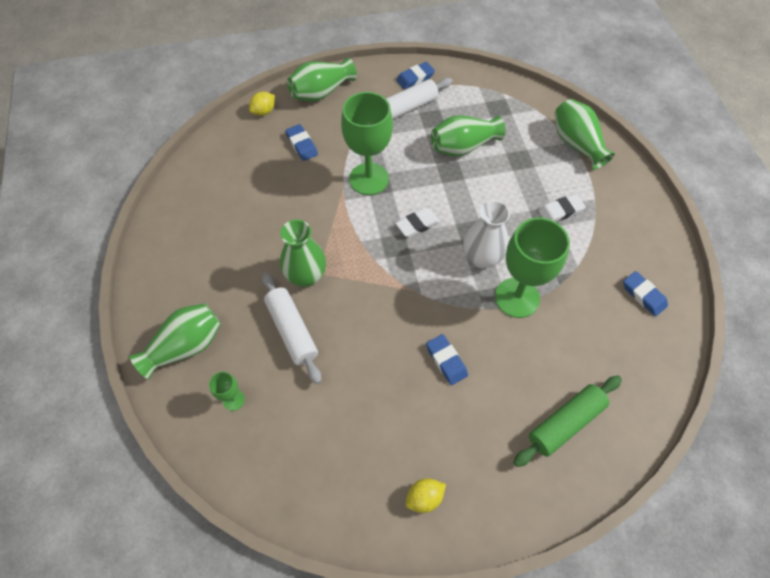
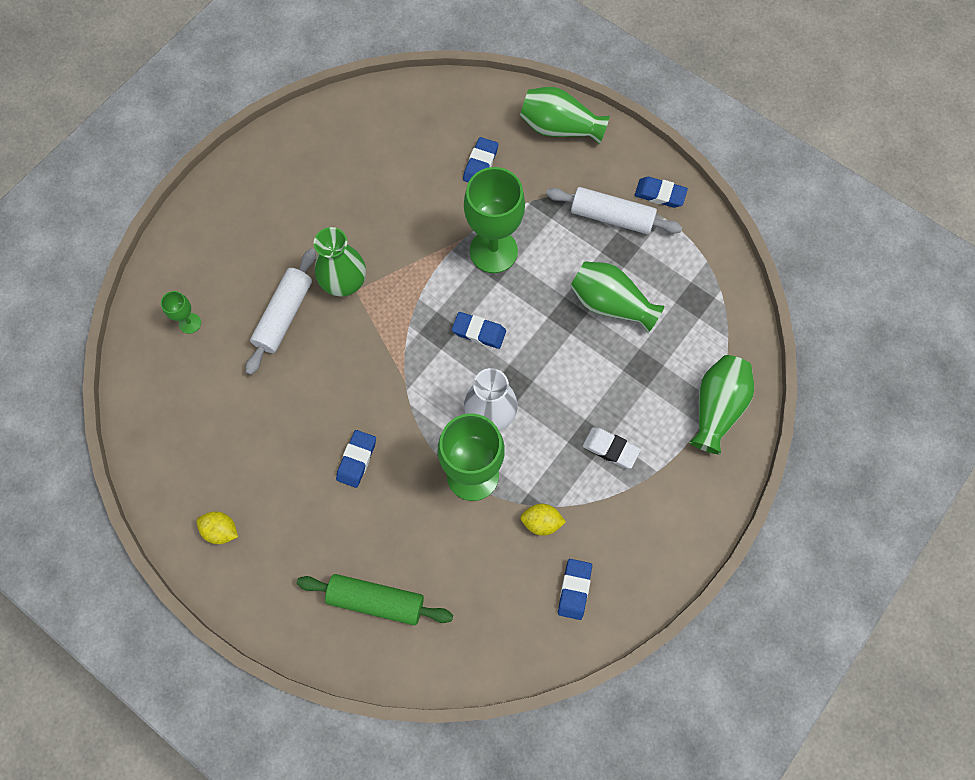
camera: 50 degrees right, 10 degrees up
(186, 346) = (205, 249): green vase -> none
(264, 111) = (489, 100): yellow lemon -> yellow lemon (541, 522)
(417, 224) = (479, 332): white eraser -> blue eraser

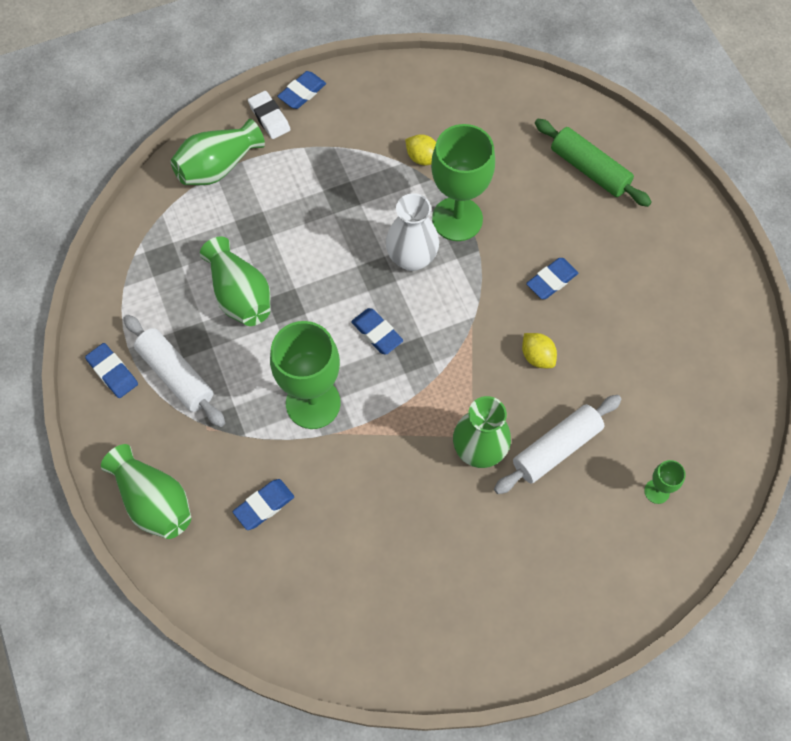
camera: 150 degrees left, 5 degrees down
(221, 530) = (699, 283): yellow lemon -> yellow lemon (537, 356)
(574, 589) = (427, 103): blue eraser -> blue eraser (302, 93)
(610, 449) = (328, 181): white eraser -> white eraser (269, 117)

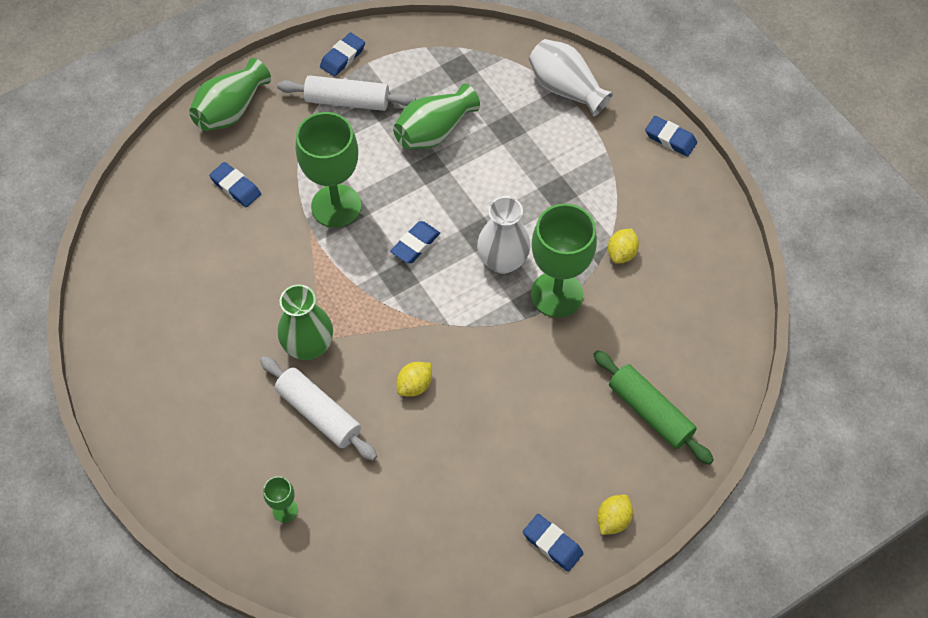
camera: 80 degrees right, 5 degrees down
(176, 375) = (347, 101): white rolling pin -> white rolling pin turned 60 degrees clockwise
(218, 167) = (566, 89): green vase -> white vase
(269, 117) = (633, 117): white eraser -> none
(551, 280) = (503, 389): blue eraser -> blue eraser (552, 544)
(589, 169) = (649, 412): green rolling pin -> green rolling pin turned 75 degrees counterclockwise
(688, 218) = (613, 520): none -> yellow lemon

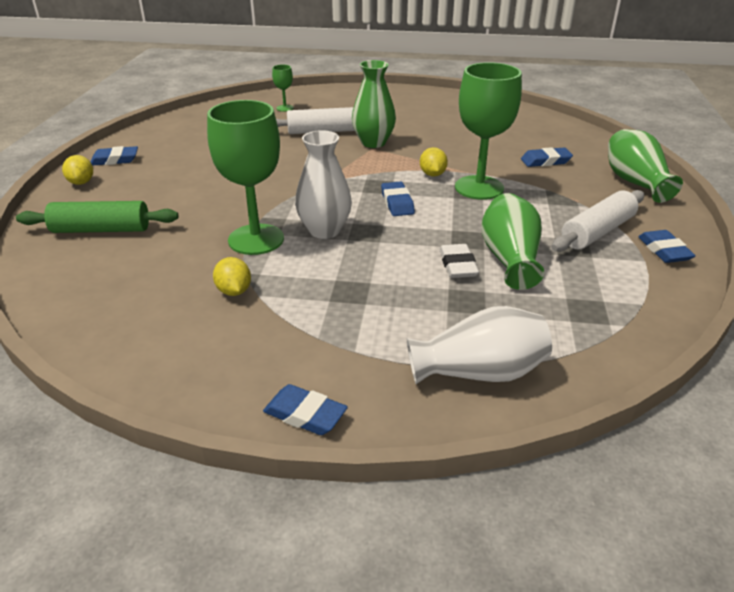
camera: 130 degrees right, 25 degrees down
(414, 385) = (288, 161): yellow lemon -> yellow lemon (432, 174)
(470, 154) = (458, 265): none -> white eraser
(670, 139) = (305, 414): blue eraser -> blue eraser turned 45 degrees clockwise

